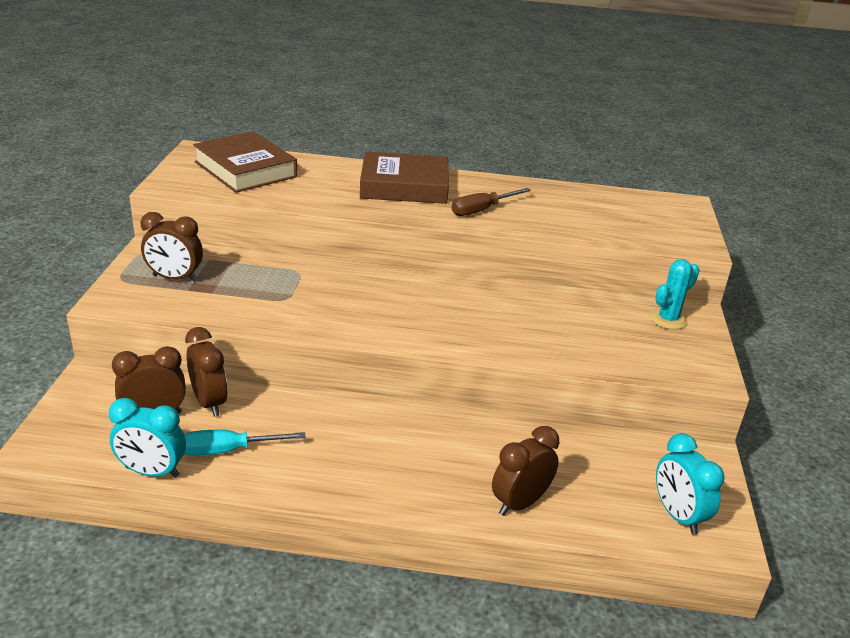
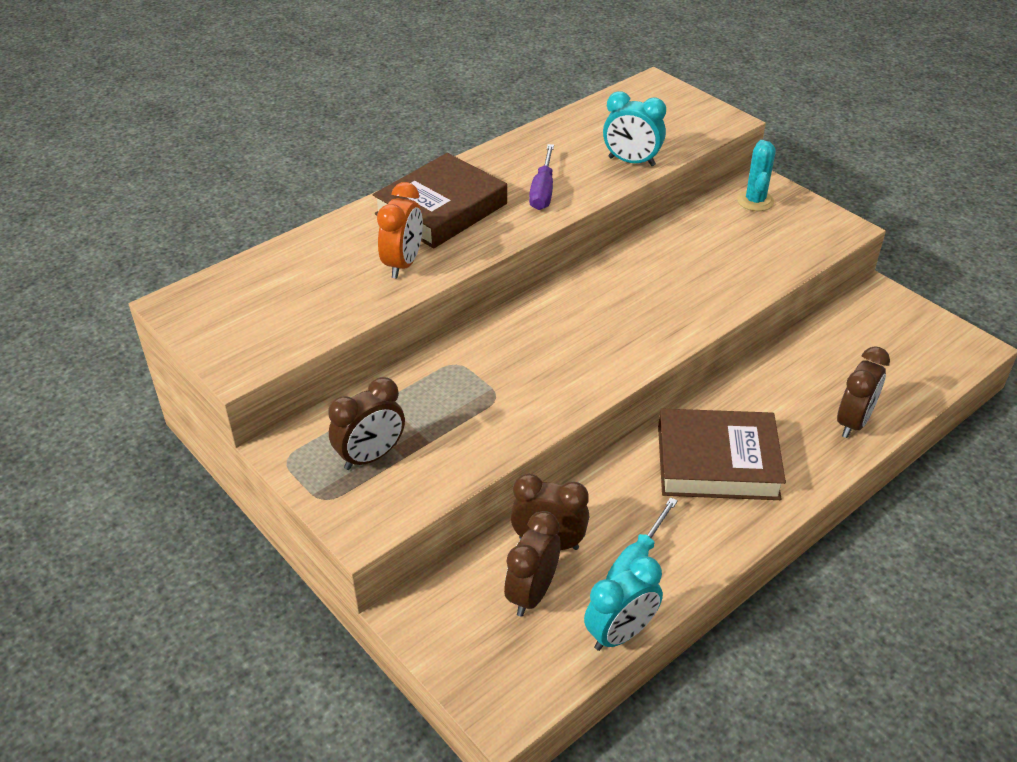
camera: 45 degrees left, 10 degrees up
(245, 169) = (273, 291): brown book -> brown book (717, 462)
(329, 195) = (403, 264): none -> orange clock
(482, 210) = (543, 191): brown screwdriver -> purple screwdriver
(520, 503) = (853, 422): brown clock -> brown clock turned 150 degrees counterclockwise
(677, 515) = (930, 351): turquoise clock -> turquoise clock (631, 162)

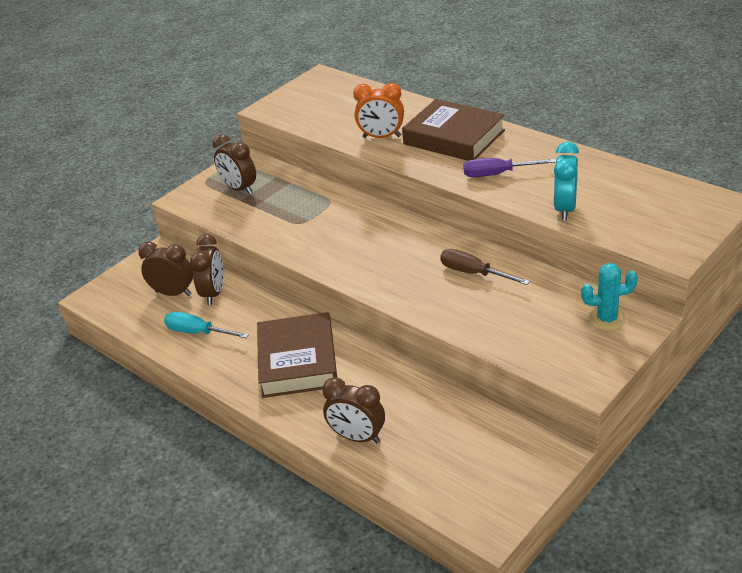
camera: 85 degrees right, 5 degrees down
(620, 634) = (142, 333): turquoise clock -> none
(658, 268) = (473, 273): none -> brown screwdriver

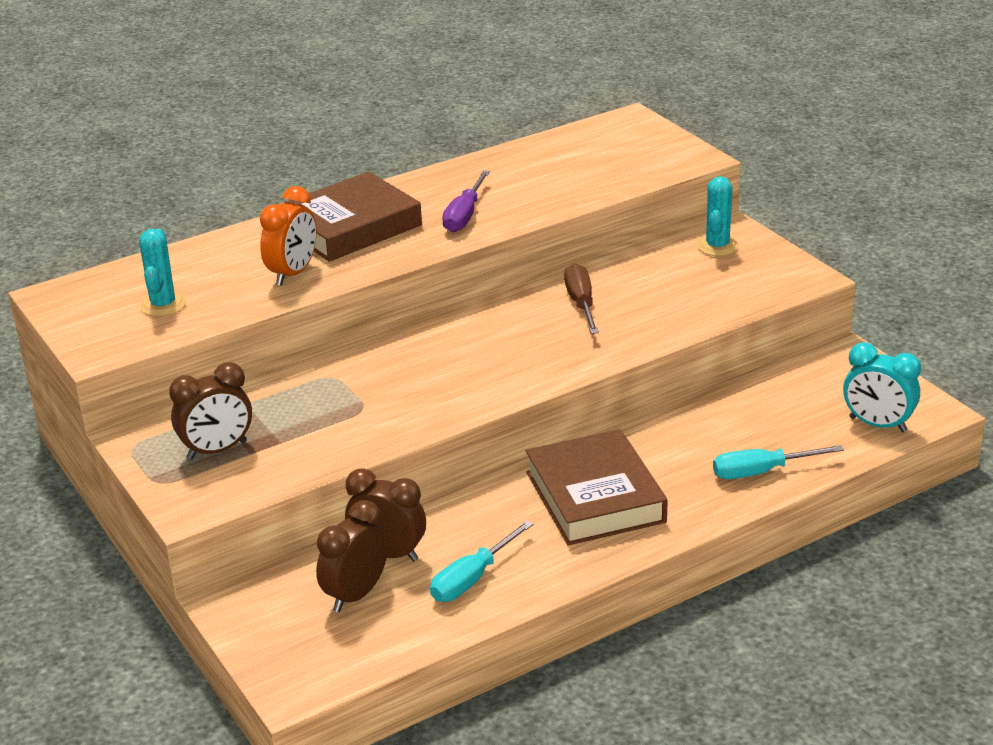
camera: 75 degrees left, 5 degrees down
(298, 361) = (595, 497): brown book -> brown book turned 60 degrees clockwise
(324, 109) = (163, 305): none -> turquoise cactus
(357, 437) = (761, 472): brown clock -> turquoise screwdriver
(473, 273) = (581, 303): brown screwdriver -> brown screwdriver turned 120 degrees clockwise
(565, 209) = (572, 193): turquoise clock -> turquoise clock (877, 425)

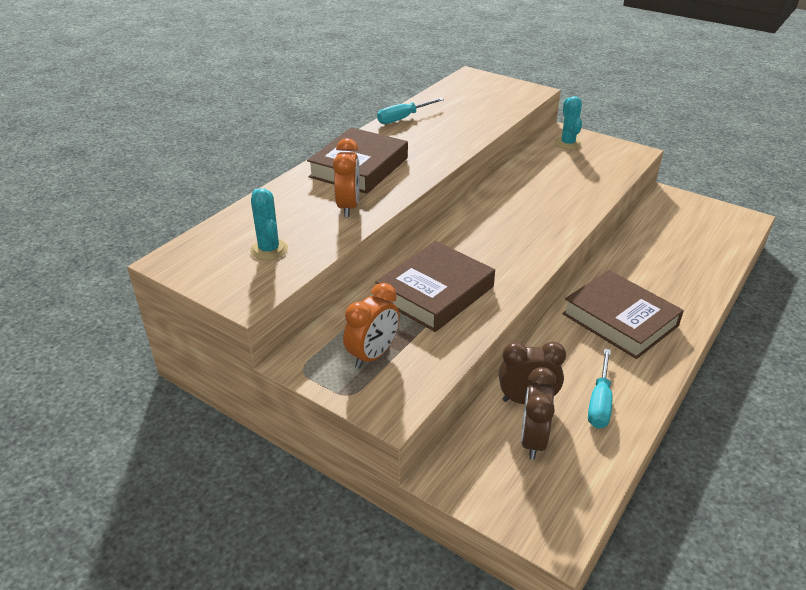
camera: 25 degrees left, 5 degrees up
(217, 450) = (373, 355): brown clock -> orange clock
(347, 401) = (435, 292): none -> brown book
(464, 216) = (430, 147): purple screwdriver -> none
(581, 303) = (524, 192): brown screwdriver -> none
(761, 472) = (697, 277): turquoise screwdriver -> turquoise screwdriver (403, 118)
(877, 425) = (728, 233): turquoise clock -> none

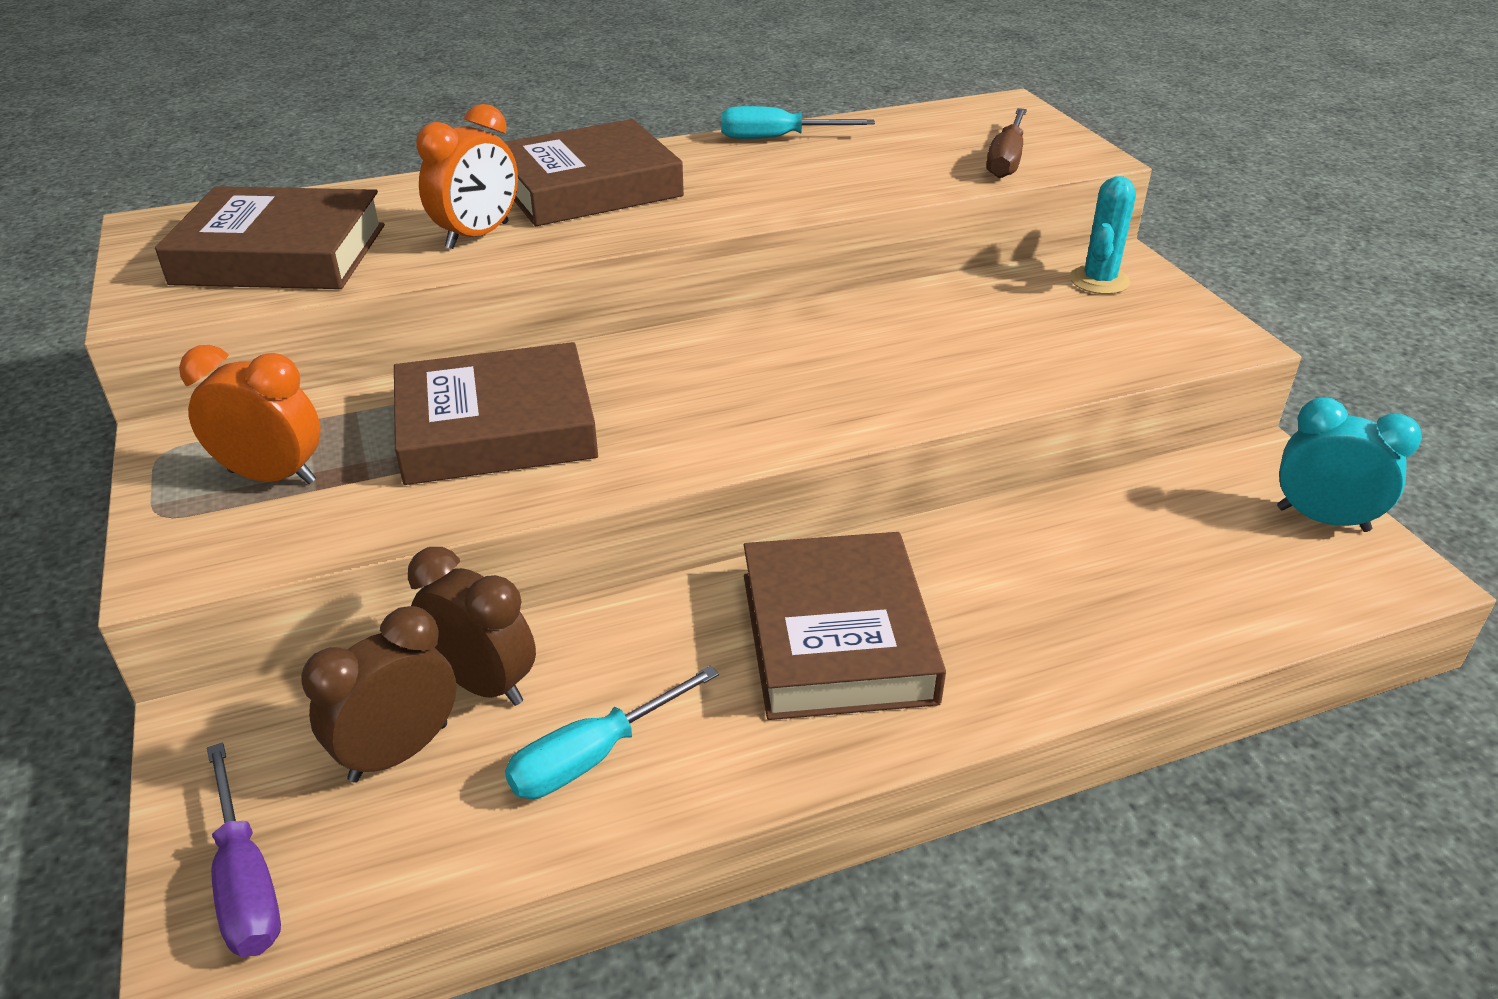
camera: 35 degrees right, 0 degrees up
(269, 250) = (280, 254): turquoise cactus -> brown book
(373, 355) = (272, 476): orange clock -> orange clock turned 150 degrees counterclockwise
(507, 101) = (1006, 160): none -> brown screwdriver
(546, 514) = (246, 881): none -> purple screwdriver
(705, 210) = (1322, 519): none -> turquoise clock

